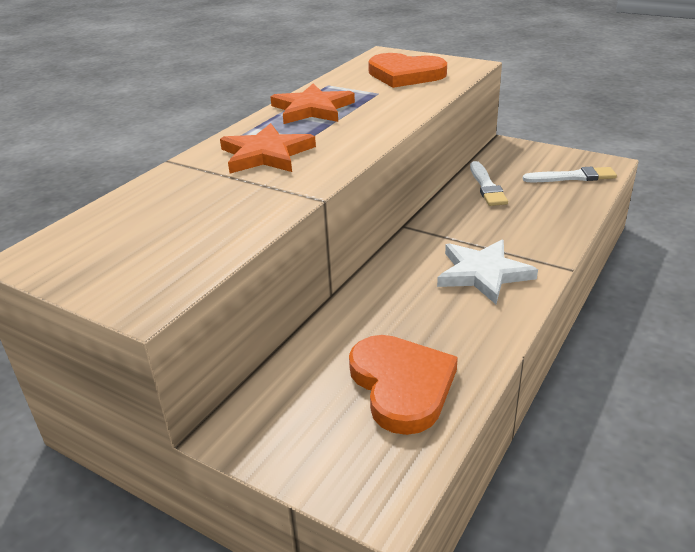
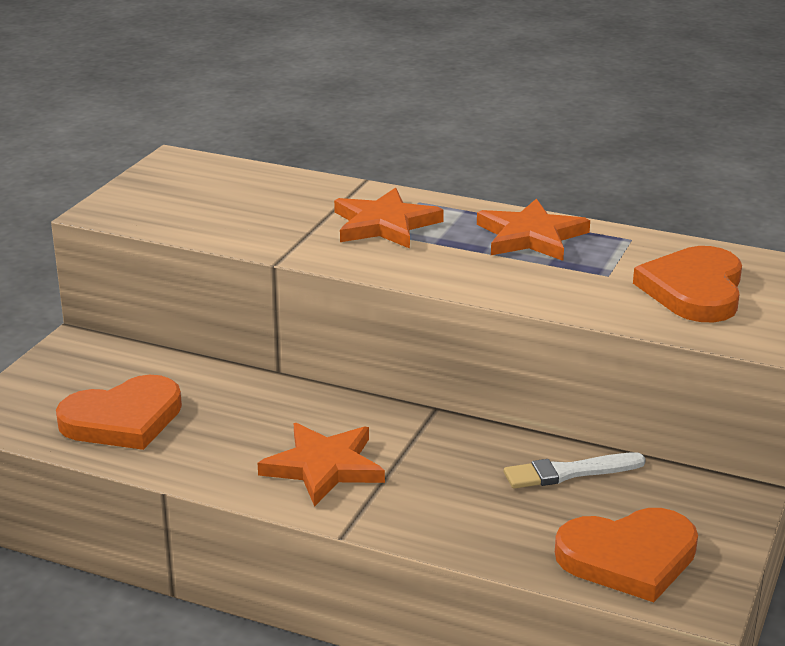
camera: 80 degrees right, 5 degrees down
(483, 274) = (323, 467): white star -> orange star
(572, 177) = (629, 558): white brush -> orange heart

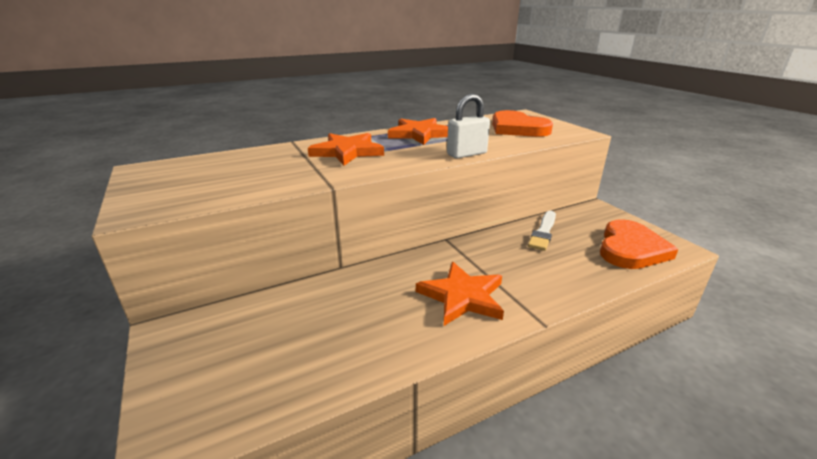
camera: 50 degrees left, 0 degrees up
(123, 419) = (297, 355): orange heart -> none
(503, 293) = (466, 154): none -> white padlock

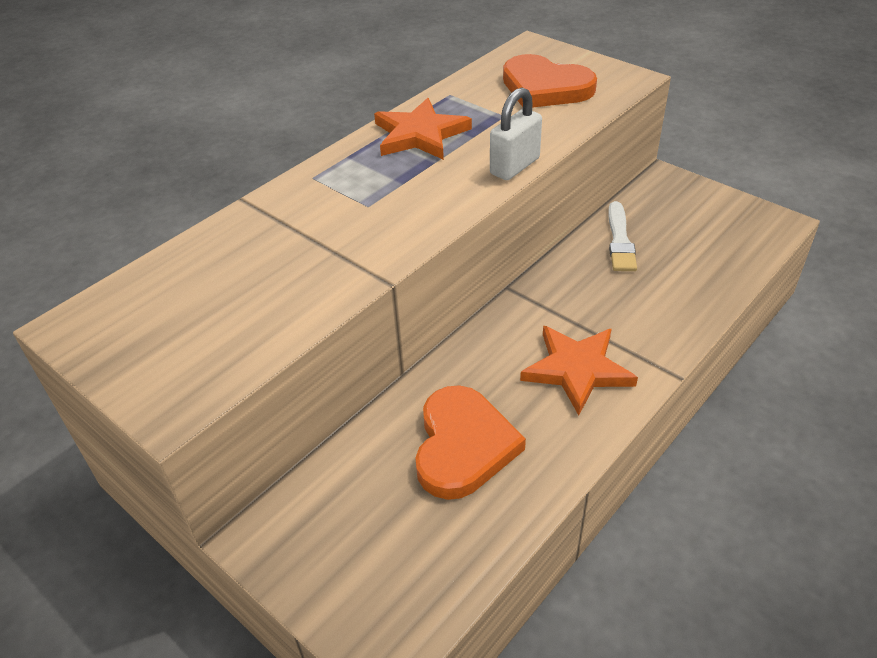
camera: 20 degrees left, 15 degrees up
(347, 152) = (349, 203): orange star -> none
(630, 249) = (727, 239): orange heart -> orange heart (463, 445)

